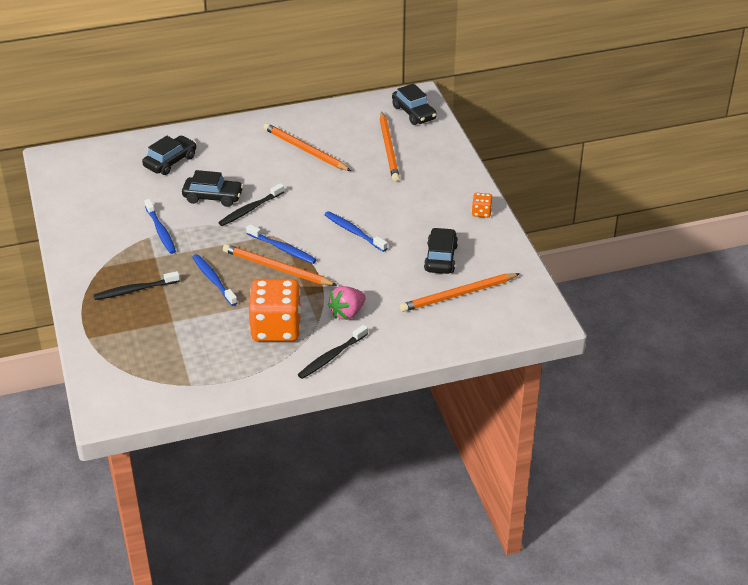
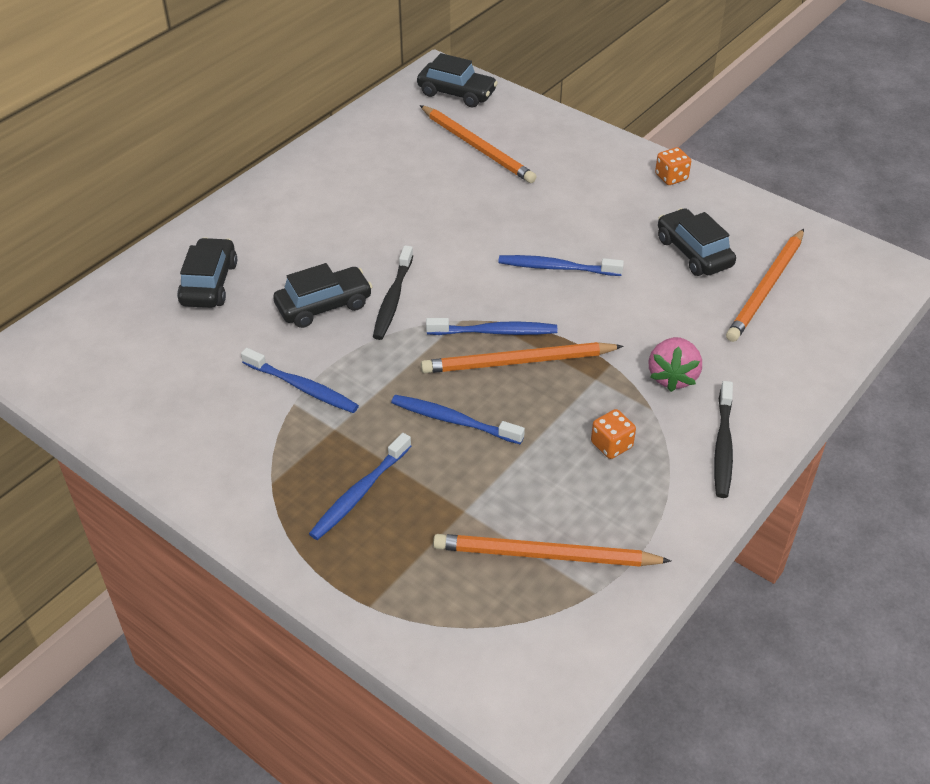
camera: 35 degrees left, 5 degrees up
(134, 290) = (359, 493): black toothbrush -> blue toothbrush
(276, 328) = (611, 445): orange dice -> orange dice, size x0.43
(305, 150) = (376, 191): orange pencil -> orange pencil (546, 555)

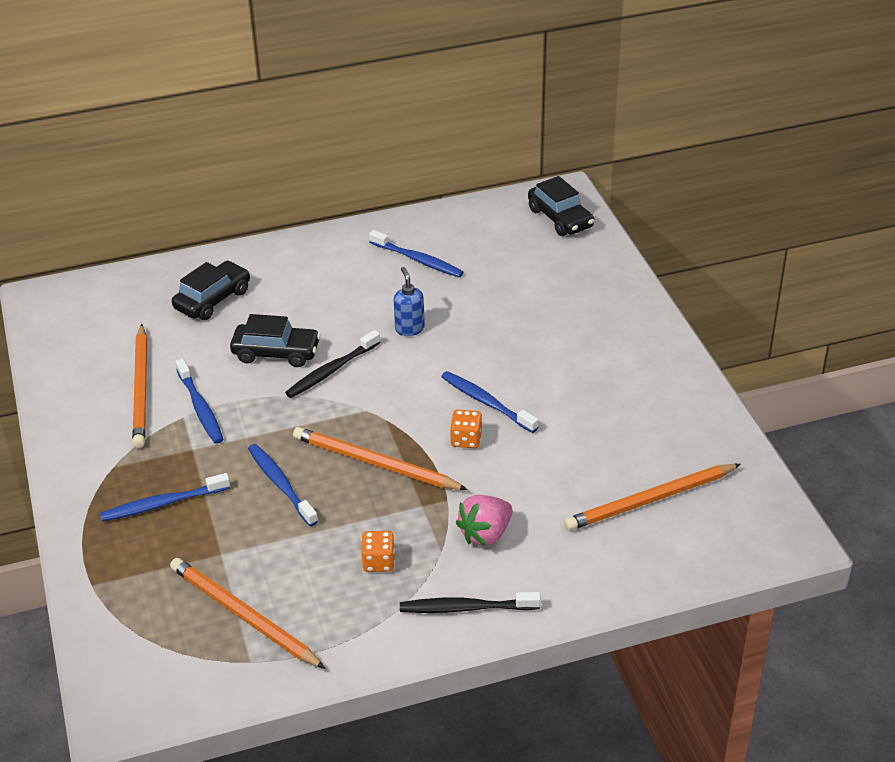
camera: 35 degrees right, 5 degrees down
(425, 234) = (409, 329): none -> blue soap dispenser
(477, 147) = (528, 272): orange pencil -> orange pencil (141, 388)
(495, 332) = (382, 432): blue toothbrush -> blue toothbrush (418, 260)
(671, 177) = (672, 367): orange dice -> orange dice (466, 439)
(693, 252) = (619, 441): black car -> none
(723, 446) = (466, 608): black toothbrush -> black toothbrush turned 45 degrees clockwise

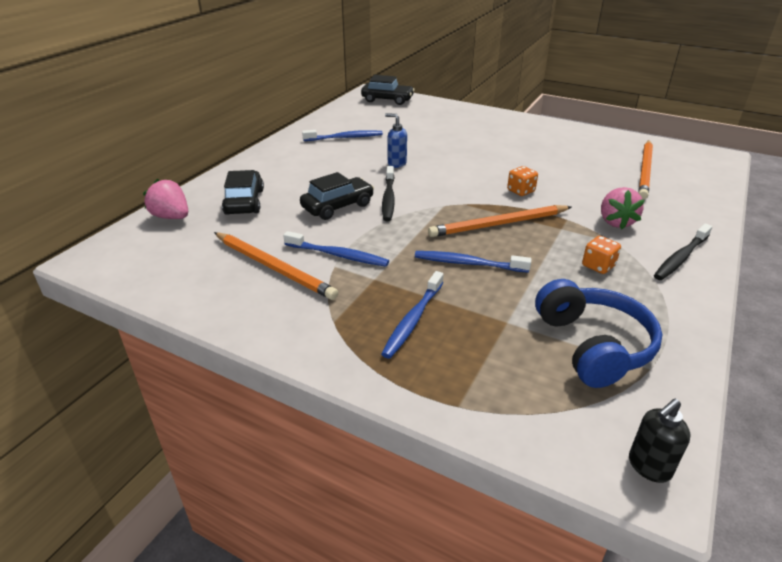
camera: 45 degrees left, 5 degrees down
(130, 706) = (648, 467): none -> black soap dispenser
(140, 284) = (171, 217): none -> pink strawberry
(244, 616) = (593, 345): orange pencil -> blue headphones
(486, 402) = (497, 172): blue toothbrush -> none

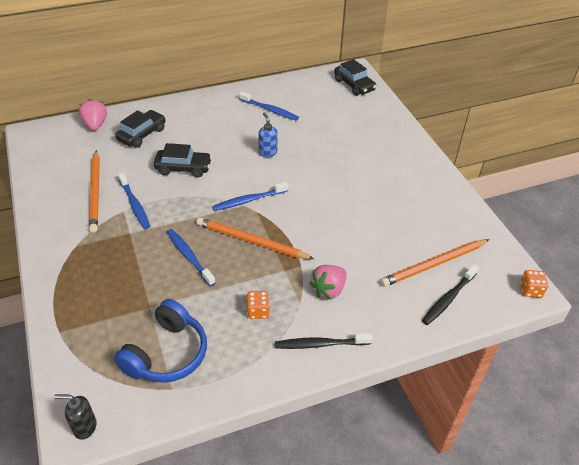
camera: 40 degrees right, 10 degrees up
(388, 198) = (219, 179): black toothbrush -> black toothbrush (448, 298)
(413, 320) = (109, 271): blue toothbrush -> blue toothbrush (249, 200)
(521, 191) = (310, 224): orange dice -> orange dice (530, 290)

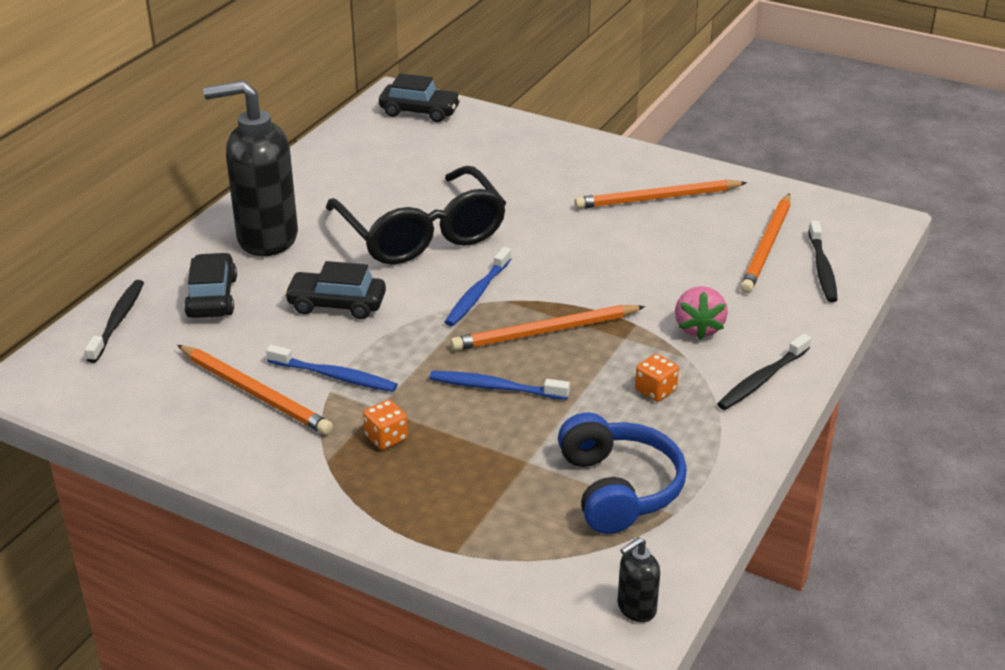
camera: 40 degrees left, 10 degrees down
(95, 125) = (118, 321): pink strawberry -> black toothbrush
(183, 168) = (336, 304): black car -> black car turned 135 degrees counterclockwise
(200, 117) = (266, 238): none -> black soap dispenser
(267, 152) = (422, 234): blue soap dispenser -> black glasses
(270, 110) = (351, 187): blue toothbrush -> none
(411, 199) = (658, 198): none -> orange pencil
(530, 290) = (882, 219): orange dice -> orange dice (386, 438)

